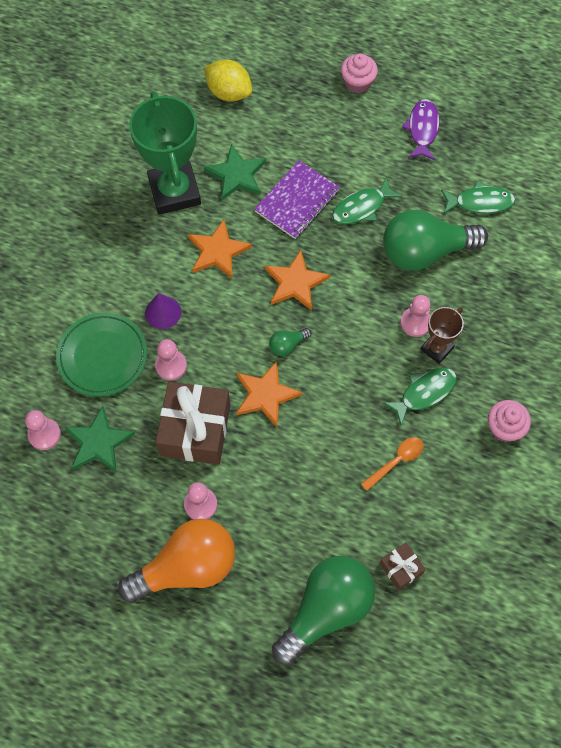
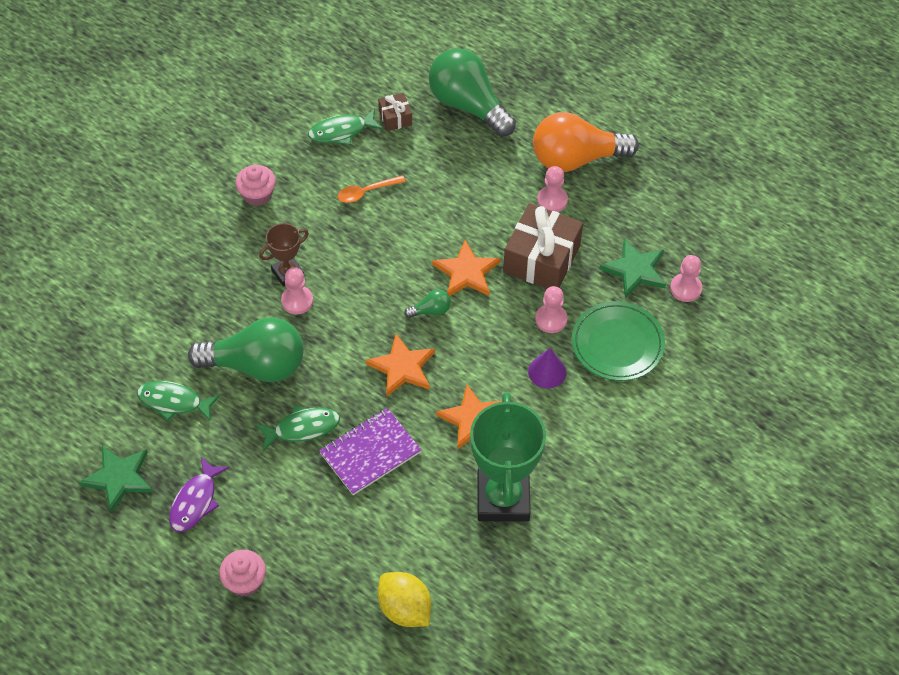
camera: 165 degrees left, 10 degrees down
(236, 175) = (427, 500): green star -> green star (119, 478)
(326, 610) = (468, 105): green light bulb -> green light bulb turned 75 degrees clockwise
(424, 393) = (316, 239): green fish -> green fish (341, 131)

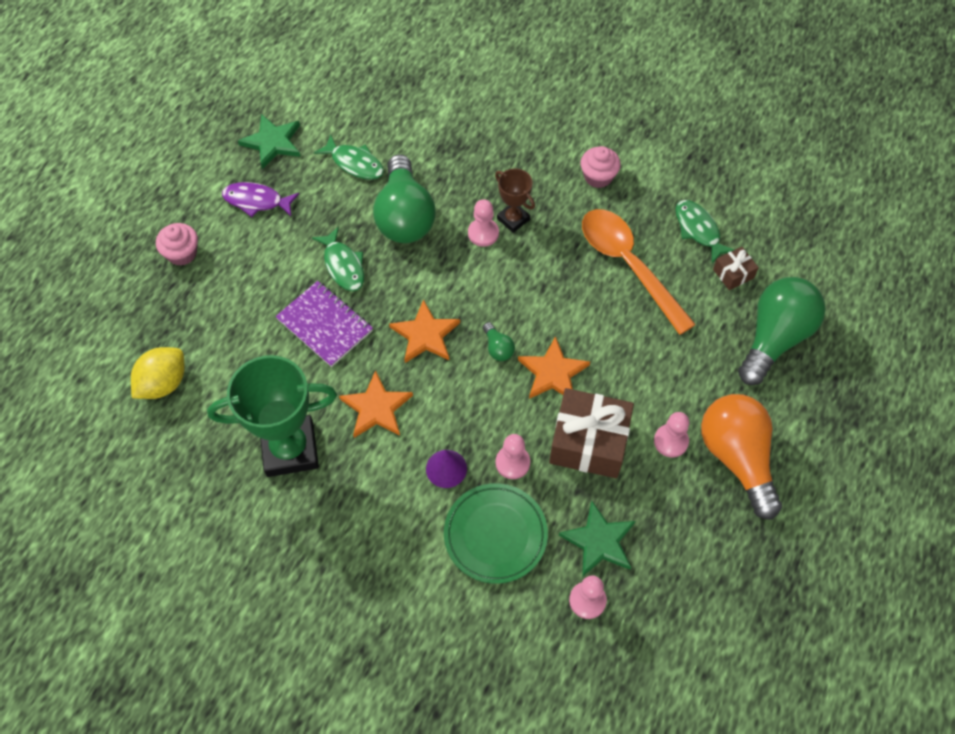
camera: 80 degrees right, 5 degrees up
(173, 402) = (354, 163): green fish -> green fish turned 120 degrees clockwise
(366, 192) = (628, 265): orange spoon -> orange spoon, size x2.18

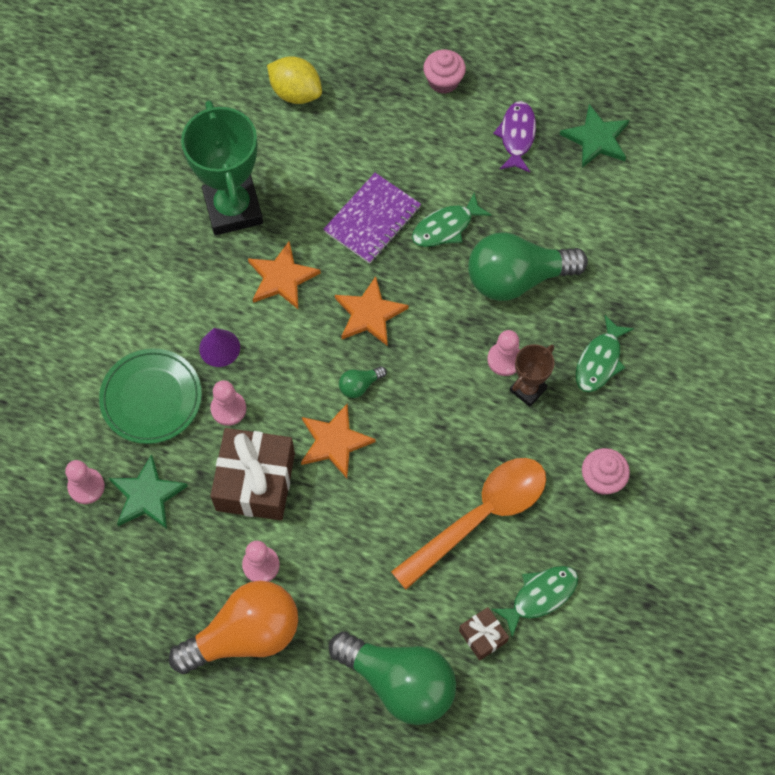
camera: 85 degrees right, 5 degrees up
(354, 163) = (581, 221): green fish -> green fish (599, 361)

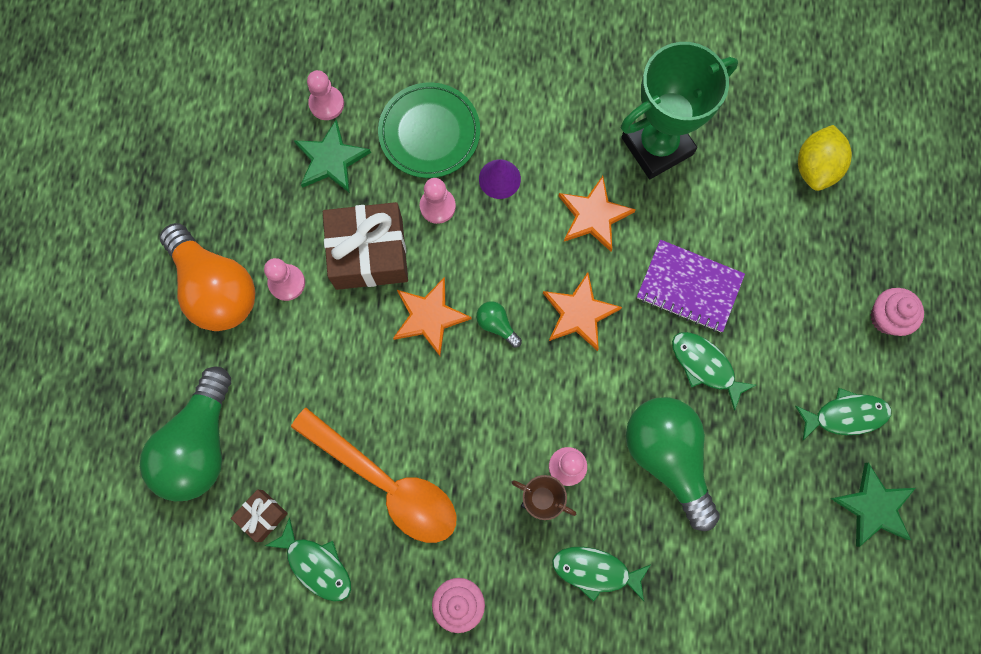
camera: 75 degrees right, 10 degrees up
(517, 136) = (845, 415): purple fish -> green fish

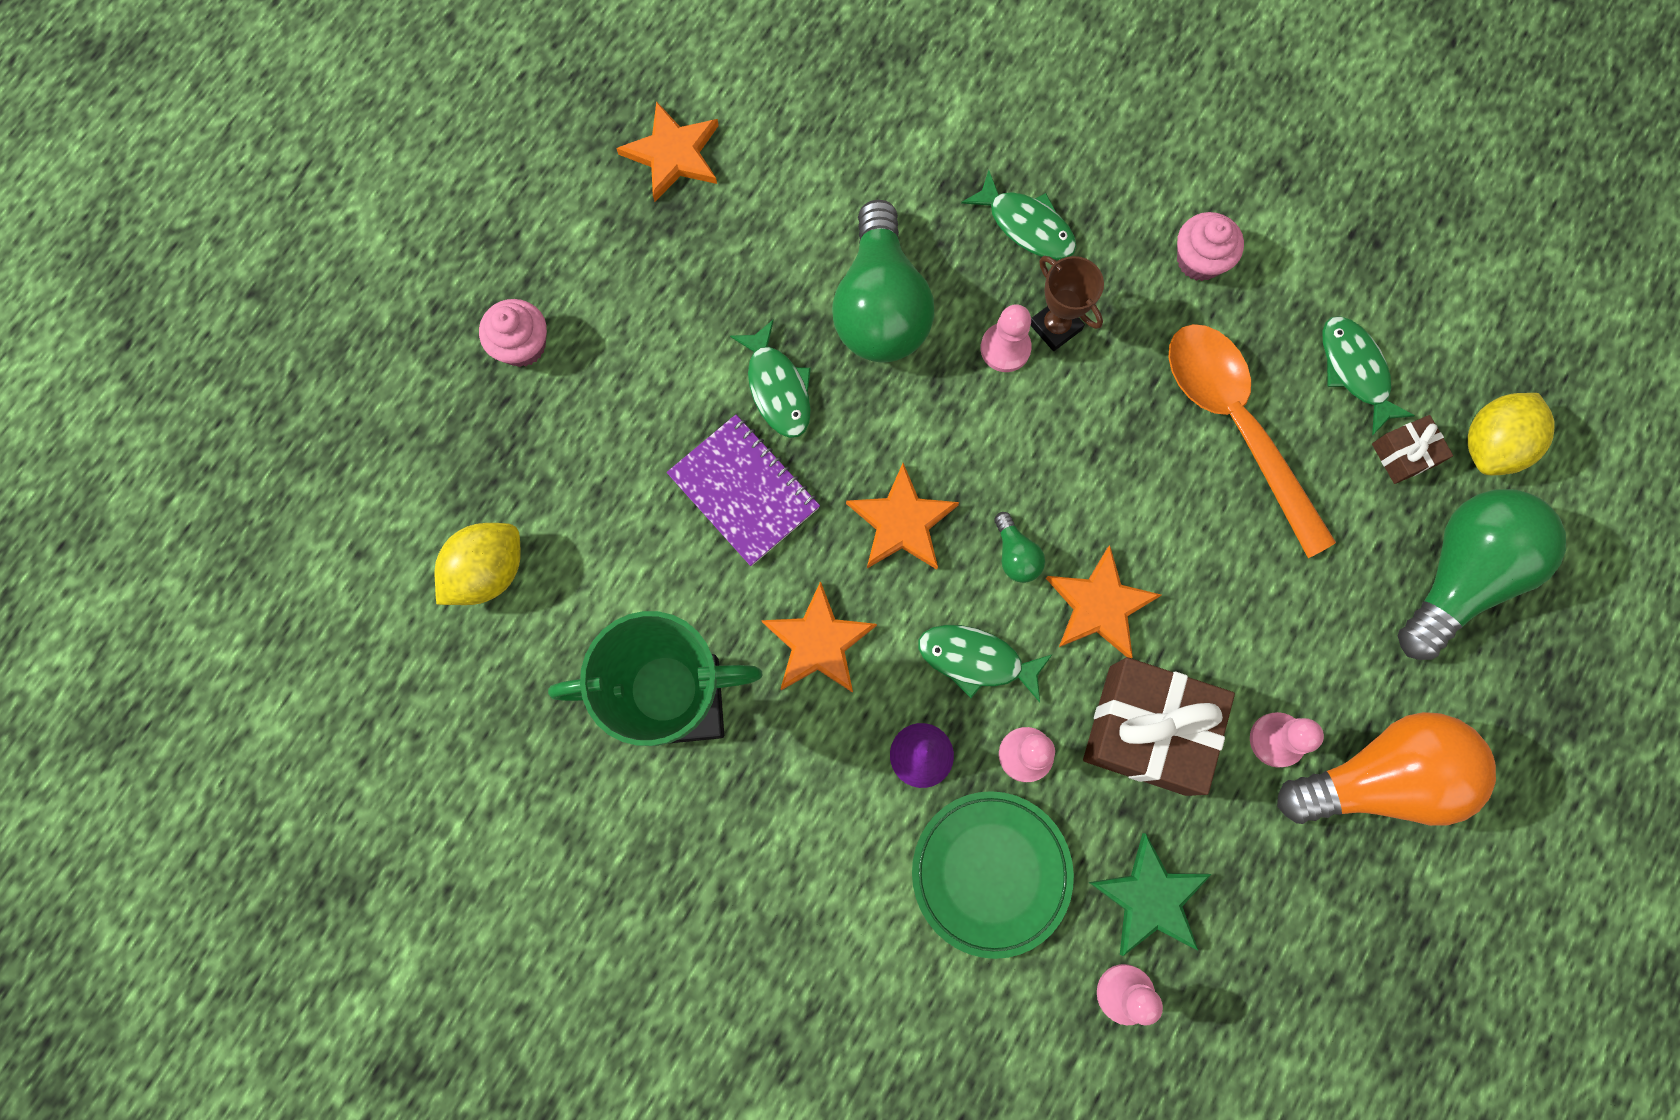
camera: 155 degrees left, 0 degrees up
(203, 551) = (1490, 445): none -> yellow lemon
(216, 288) = (1378, 777): orange light bulb -> orange light bulb turned 90 degrees clockwise
(845, 415) = (644, 260): green fish -> green fish (976, 660)
(873, 507) = (673, 154): green star -> orange star

